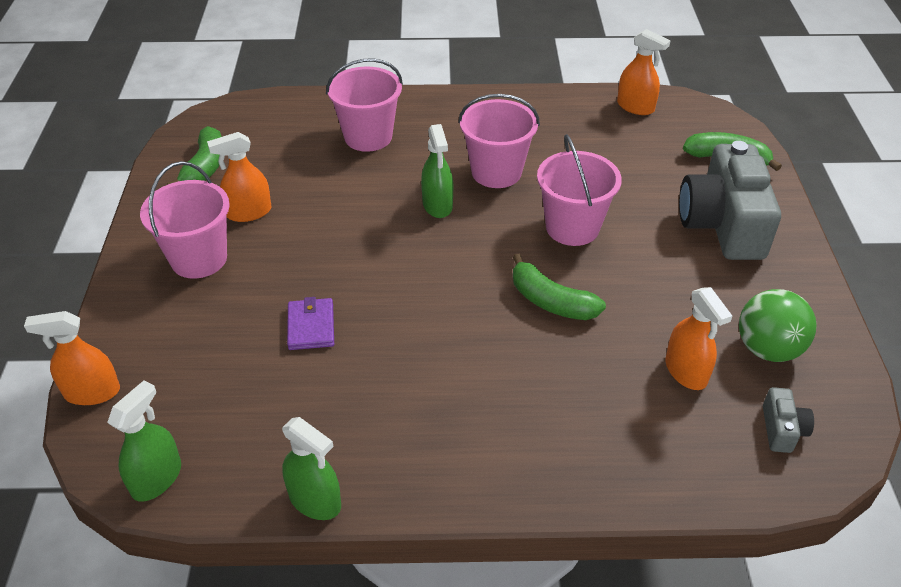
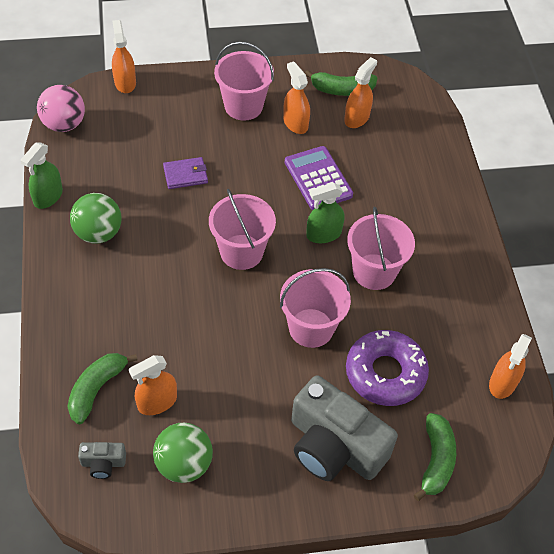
camera: 80 degrees right, 10 degrees up
(157, 478) = (64, 124): green spray bottle -> pink ball
(259, 160) = (357, 118): none -> orange spray bottle
(349, 201) = (318, 178): none -> purple calculator
(368, 137) = (402, 180): pink bucket -> pink bucket (241, 252)
(402, 431) = (98, 233): none -> green ball
(551, 301) = (223, 313): green banana -> green banana (97, 389)
(629, 179) = (385, 373): none -> purple donut
(722, 224) = (334, 446): grey camera -> grey camera turned 135 degrees counterclockwise

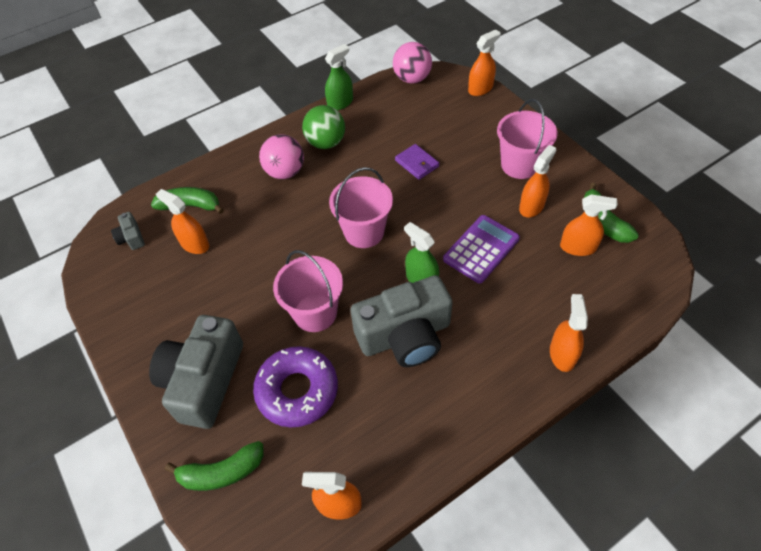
camera: 70 degrees right, 0 degrees up
(48, 197) = (340, 103): green spray bottle -> green spray bottle turned 135 degrees clockwise
(113, 284) = (285, 172): none -> pink ball
(184, 464) = (148, 284): green ball -> none
(374, 272) = (405, 335): pink bucket -> grey camera
(447, 181) = (562, 354): none -> orange spray bottle

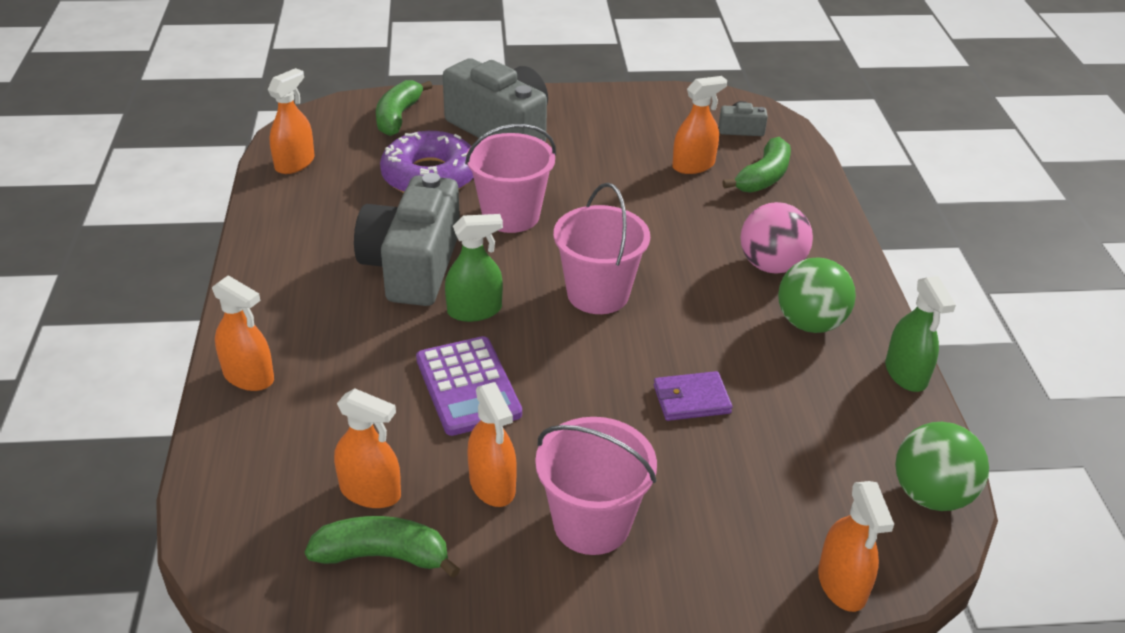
camera: 115 degrees right, 15 degrees down
(412, 79) = (931, 495): pink ball -> green ball
(578, 247) = (370, 492): orange spray bottle -> orange spray bottle turned 105 degrees counterclockwise

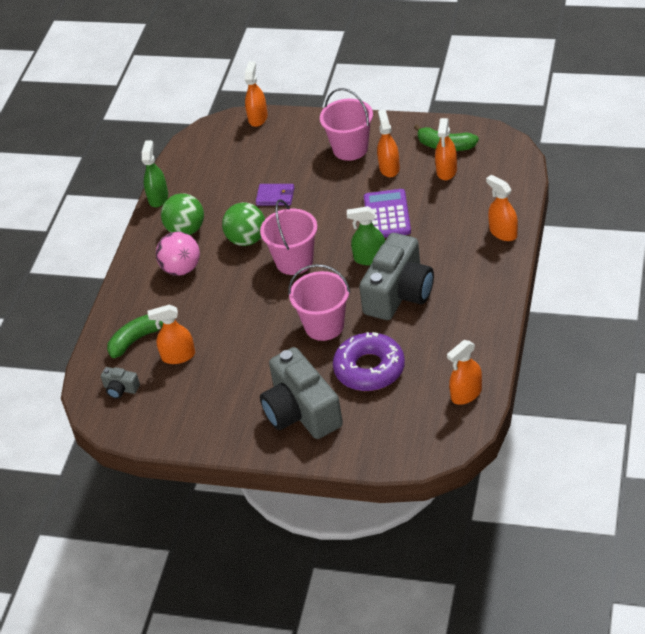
camera: 155 degrees left, 5 degrees up
(370, 492) = (446, 171): orange spray bottle -> orange spray bottle turned 120 degrees counterclockwise
(398, 117) = (378, 437): green banana -> none
(931, 495) = (194, 145): green ball -> green ball (247, 239)

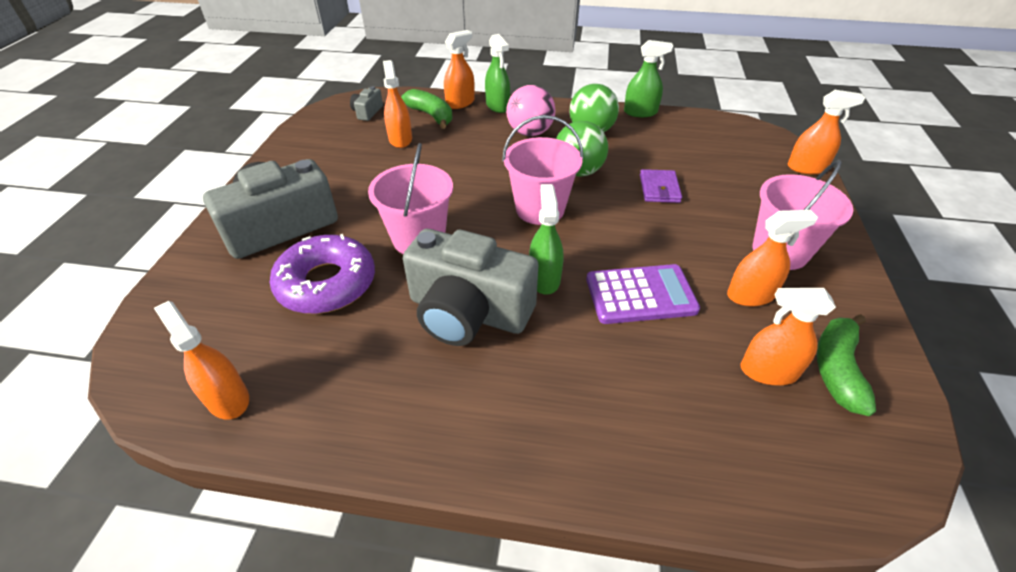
camera: 80 degrees right, 0 degrees up
(127, 292) = (497, 106): none -> green spray bottle
(503, 232) = (614, 464): orange spray bottle -> orange spray bottle (460, 103)

